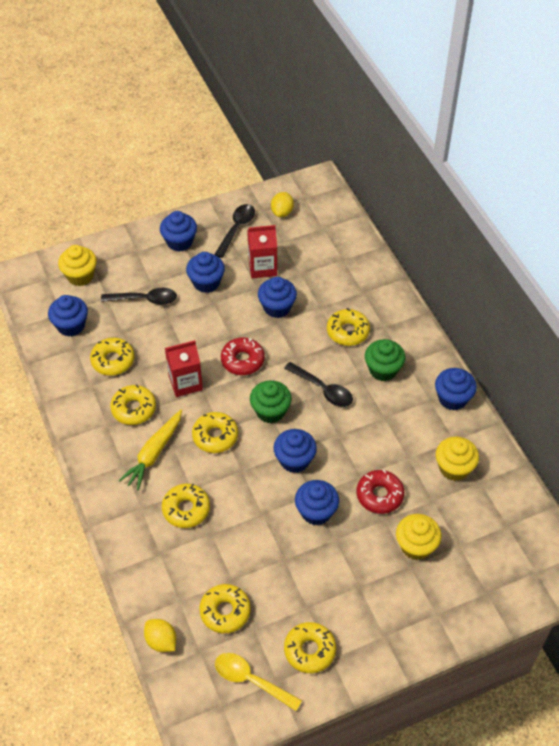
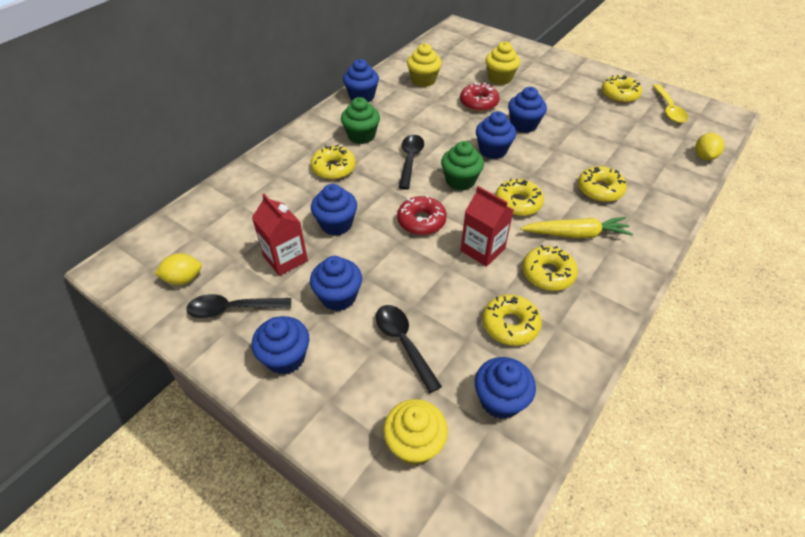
camera: 120 degrees left, 5 degrees down
(225, 611) = (645, 137): yellow donut -> none

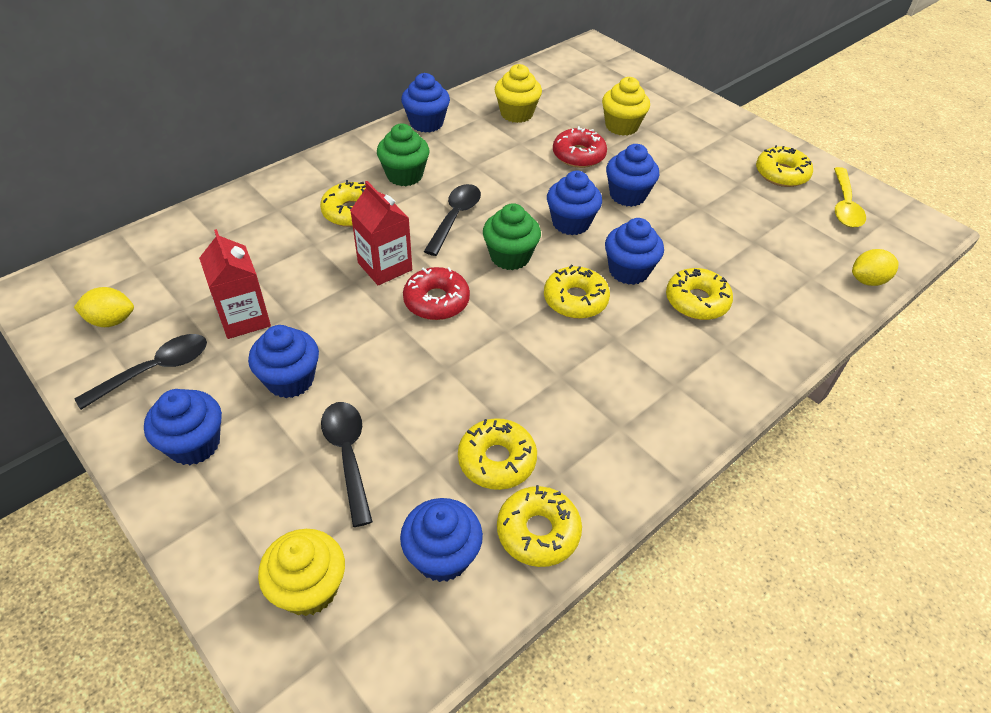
camera: 10 degrees right, 0 degrees up
(233, 309) = (155, 370): black spoon -> black spoon turned 135 degrees clockwise
(336, 224) = (325, 286): blue cupcake -> blue cupcake (628, 271)
(482, 250) = (501, 353): red carton -> red carton (385, 266)
(548, 273) = (576, 402): yellow donut -> yellow donut (538, 532)
(576, 234) = (637, 356): yellow carrot -> none
(704, 156) = (868, 280): yellow lemon -> yellow lemon turned 45 degrees clockwise

